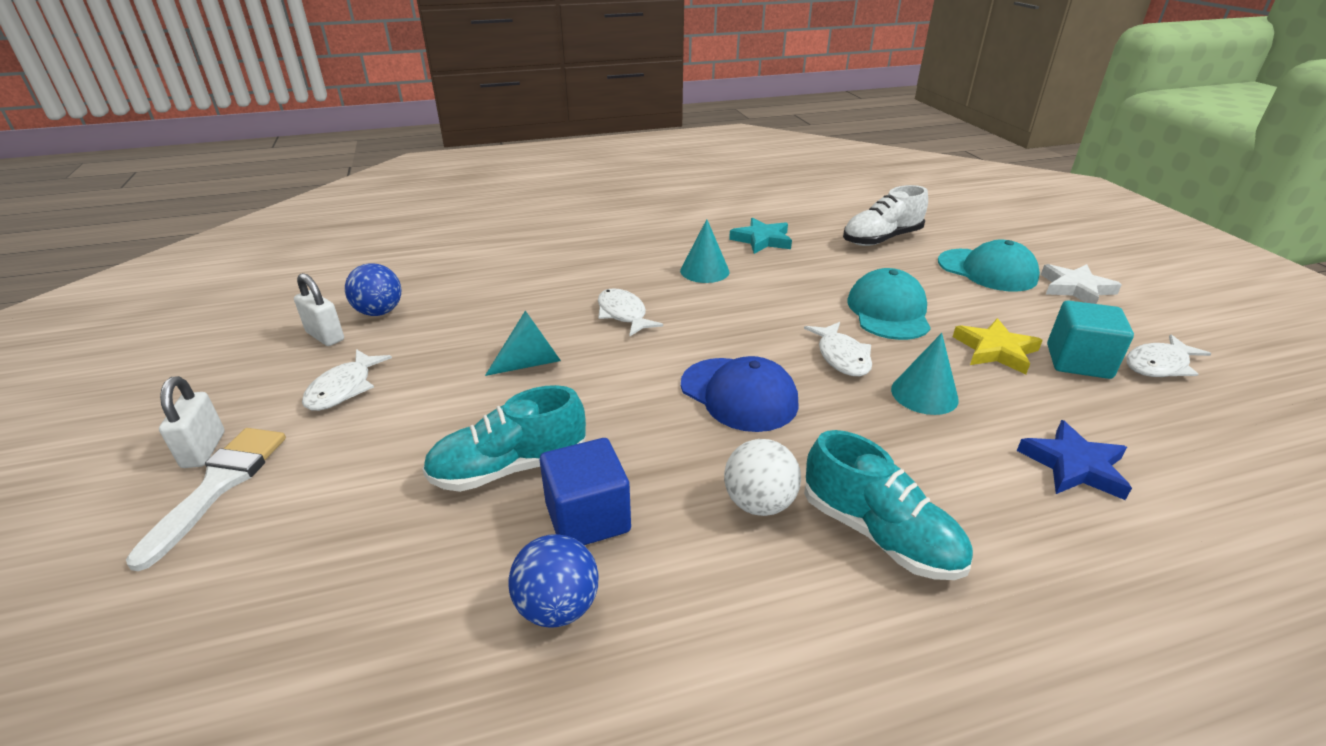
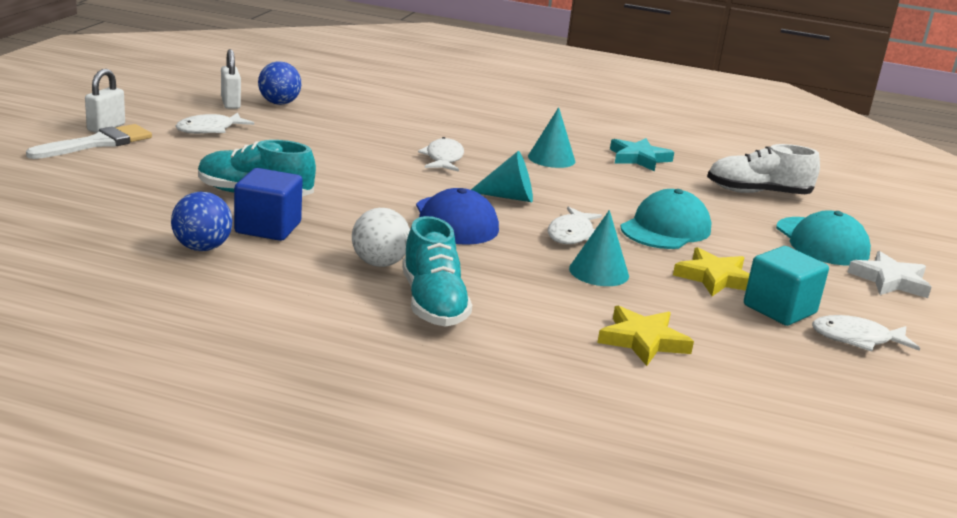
camera: 30 degrees right, 10 degrees down
(531, 362) = (339, 158): turquoise cone -> turquoise cone (509, 197)
(1074, 466) = (643, 341): blue star -> yellow star

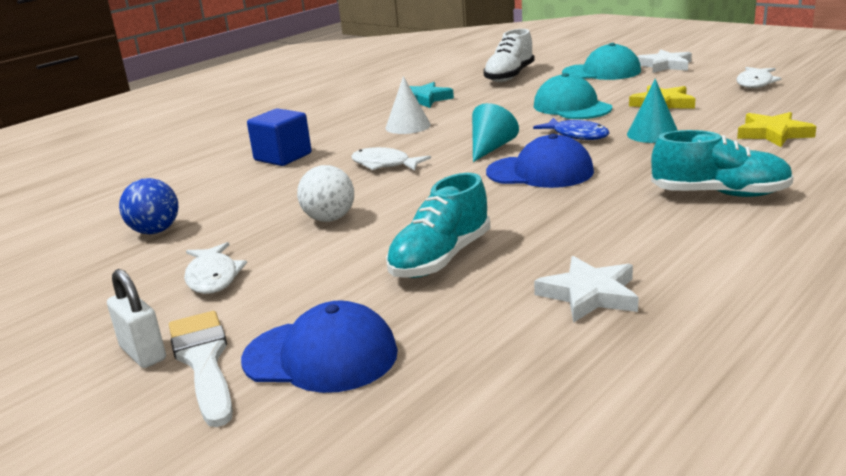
camera: 60 degrees left, 0 degrees up
(105, 172) = (321, 356): none -> blue cap
(202, 248) = (589, 294): blue ball -> white star
(230, 103) = (127, 260): white padlock -> none
(268, 228) = (539, 256): blue cube -> blue cube (283, 157)
(379, 263) = (634, 209): white ball -> white ball (329, 219)
(551, 158) = (408, 126): turquoise cone -> white cone
(571, 234) = (577, 135): white fish -> blue fish
(779, 309) = (713, 94): turquoise cube -> none

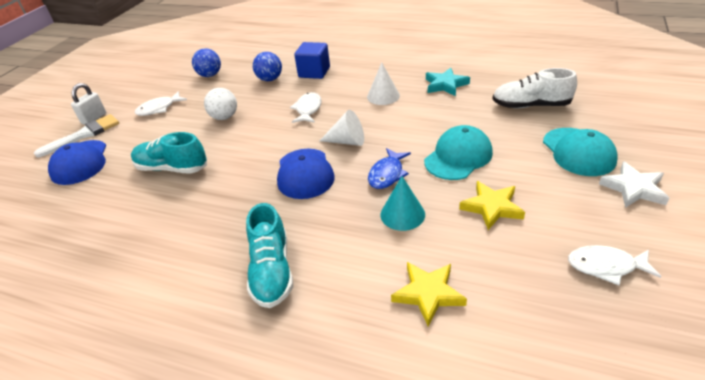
camera: 70 degrees right, 15 degrees up
(255, 185) = (270, 79): none -> blue ball
(490, 148) = (347, 141): turquoise cone -> white cone
(589, 294) = (121, 232): white star -> none

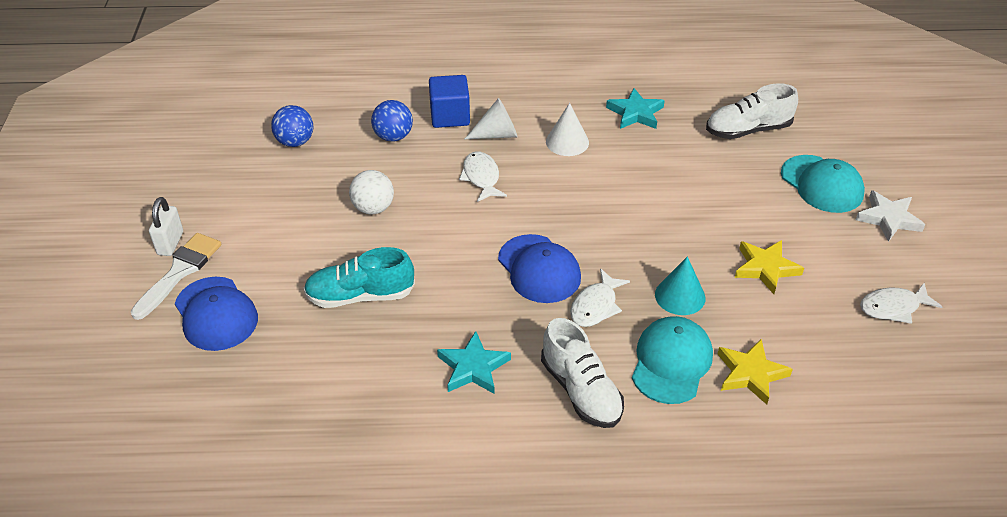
camera: 25 degrees left, 5 degrees up
(159, 108) = (262, 210): white fish -> white fish (595, 306)
(205, 233) = (473, 367): none -> turquoise star
(272, 271) = (581, 391): turquoise shoe -> white shoe
(347, 141) = (562, 216): white cone -> white cone (497, 134)
(387, 174) = (636, 251): blue fish -> none
(458, 157) = (701, 213): turquoise cap -> turquoise cap (671, 362)

